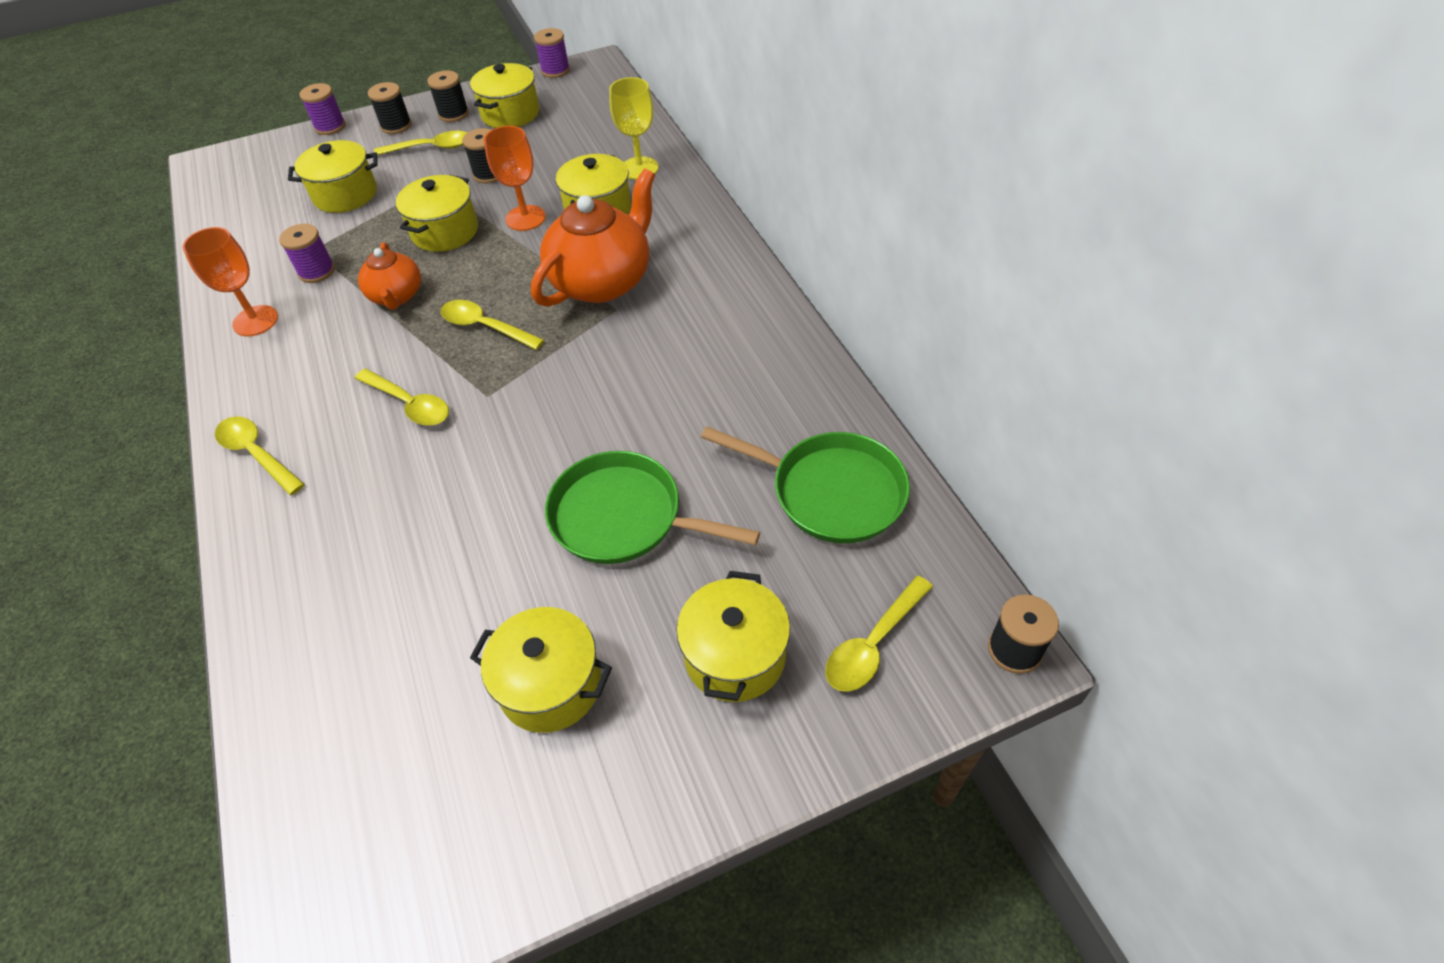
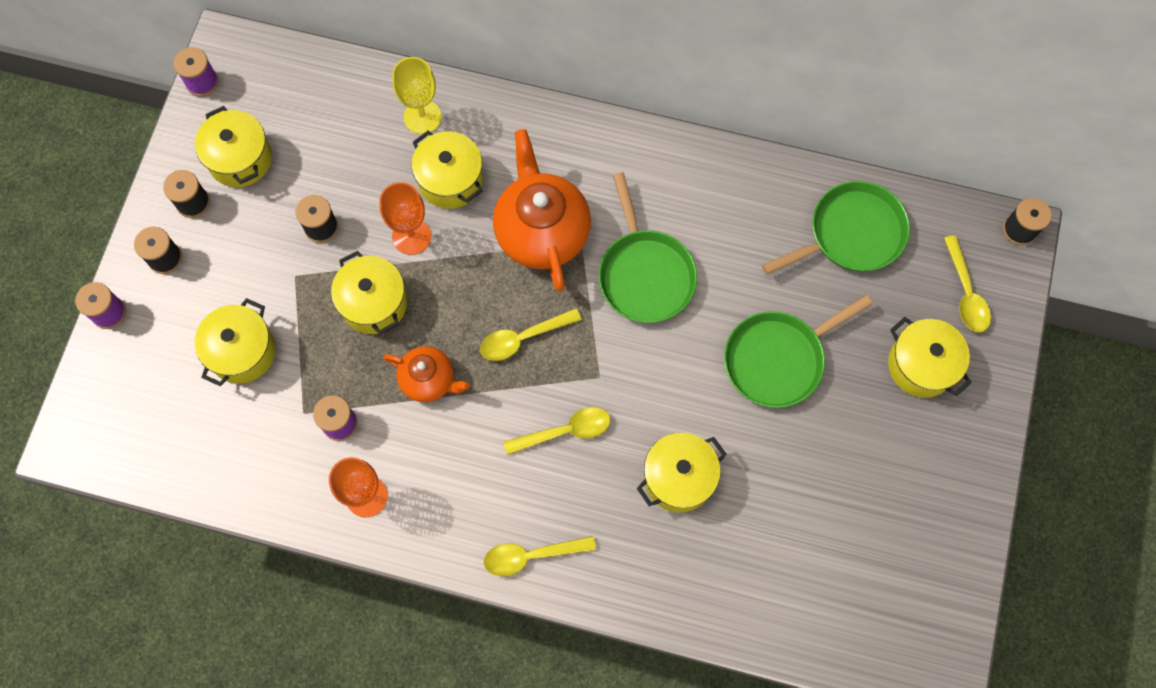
camera: 55 degrees left, 20 degrees up
(431, 148) = (233, 249): yellow spoon -> none
(551, 685) = (867, 471): yellow pot -> yellow pot (678, 478)
(624, 366) = (645, 275): none -> green pan

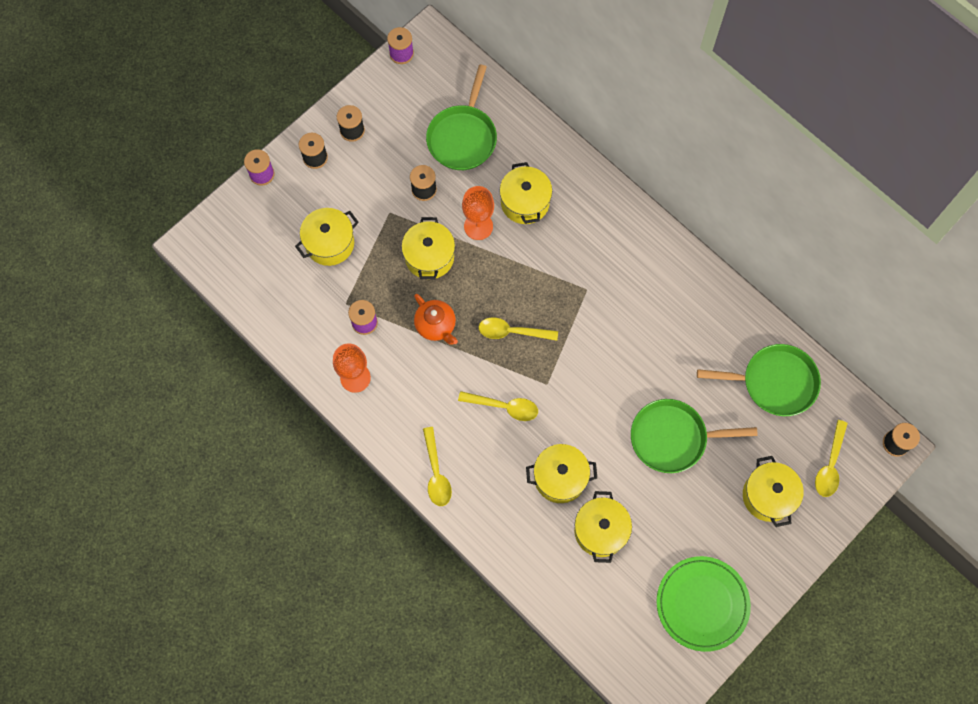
camera: 30 degrees right, 0 degrees up
(240, 159) = (397, 117): yellow pot -> yellow pot (600, 531)
(422, 117) = (531, 150): yellow goblet -> none
(531, 556) = (436, 473): yellow spoon -> yellow spoon turned 120 degrees counterclockwise
(542, 231) = (565, 268): orange teapot -> none
(645, 275) = (617, 334): green pan -> green pan (463, 137)
(924, 531) = (702, 604): none -> green plate

